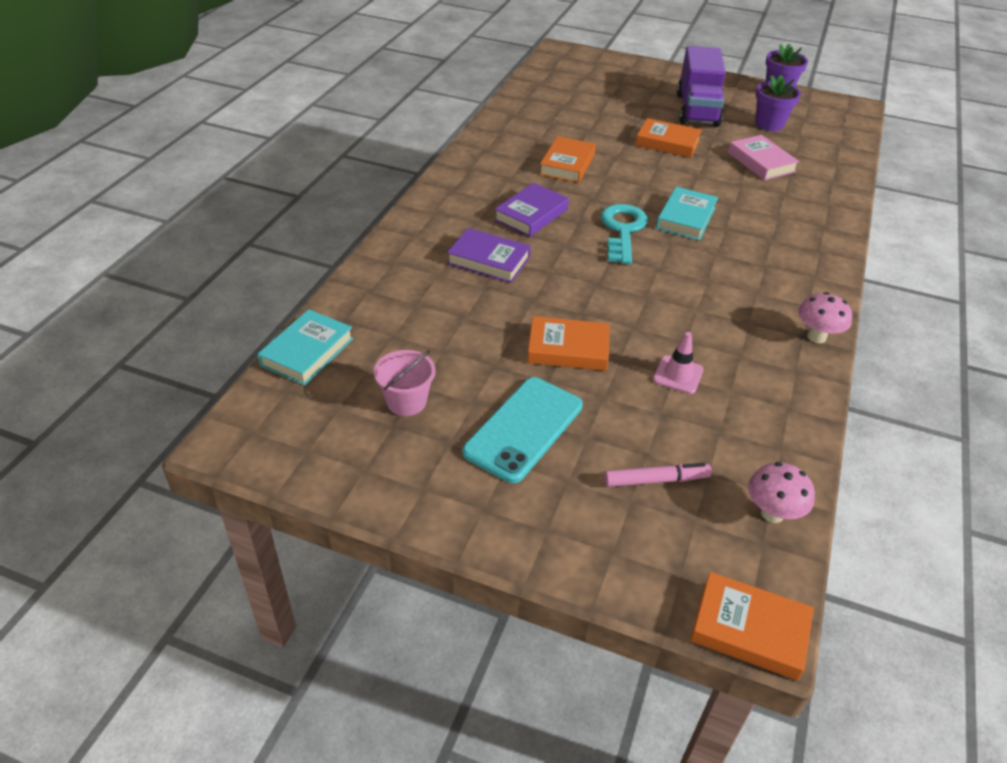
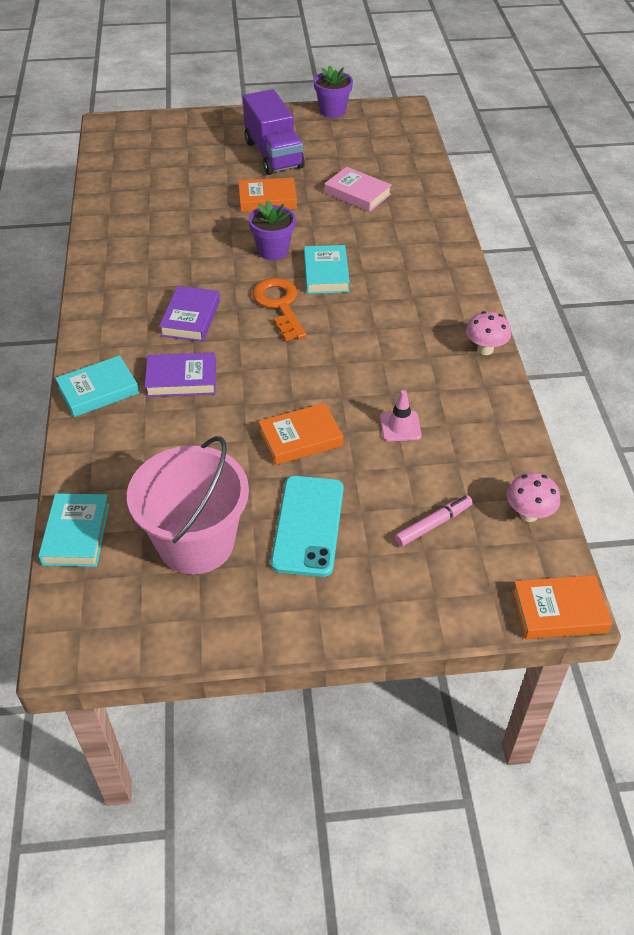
camera: 25 degrees left, 5 degrees up
(406, 401) = (196, 543): pink bucket -> pink bucket, size x2.04
(409, 245) = (98, 390): none -> turquoise book
(567, 164) = (191, 253): orange book -> none
(622, 230) = (279, 305): turquoise key -> orange key
(769, 124) = (343, 150): purple flower pot -> purple flower pot (273, 251)

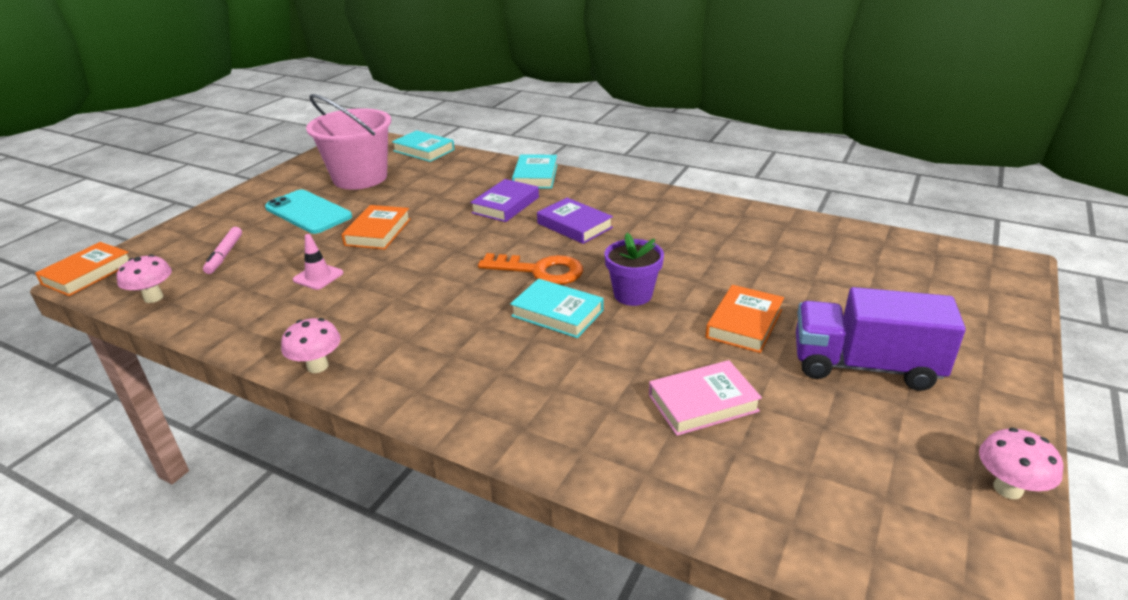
camera: 125 degrees right, 15 degrees down
(332, 111) = (1008, 488): purple flower pot -> pink mushroom

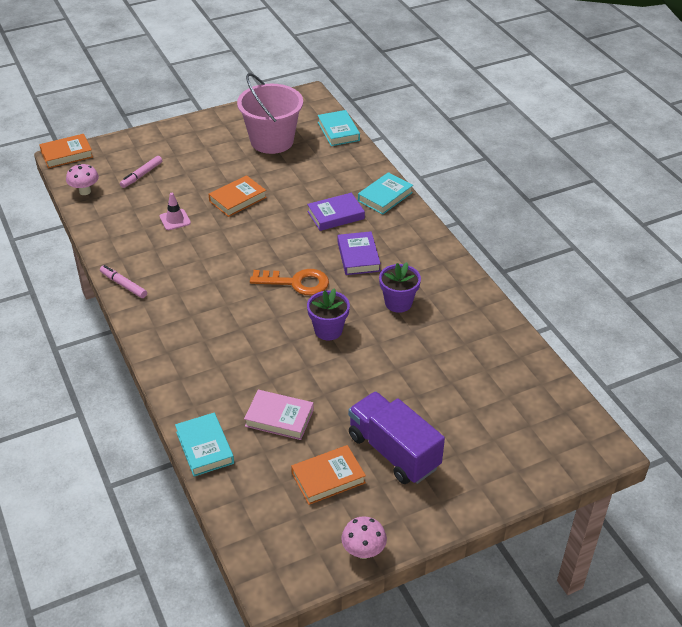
camera: 35 degrees right, 10 degrees up
(308, 212) = (214, 160): turquoise phone -> none
(317, 366) = (123, 285): pink mushroom -> pink marker
(540, 271) = (296, 283): orange key -> orange key turned 45 degrees counterclockwise
(557, 313) = (272, 319): turquoise book -> turquoise book (204, 447)
(667, 243) = (398, 303): none -> purple flower pot
(744, 323) = (365, 386): orange book -> orange book (328, 478)

